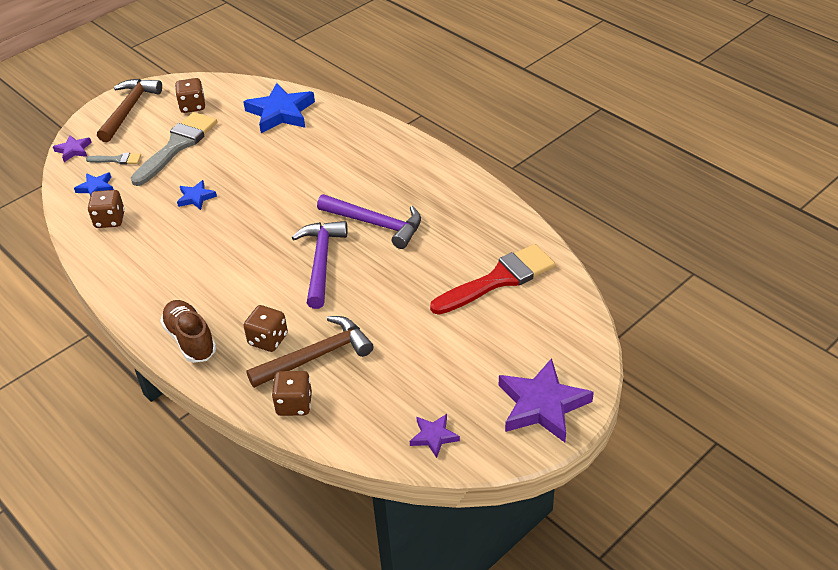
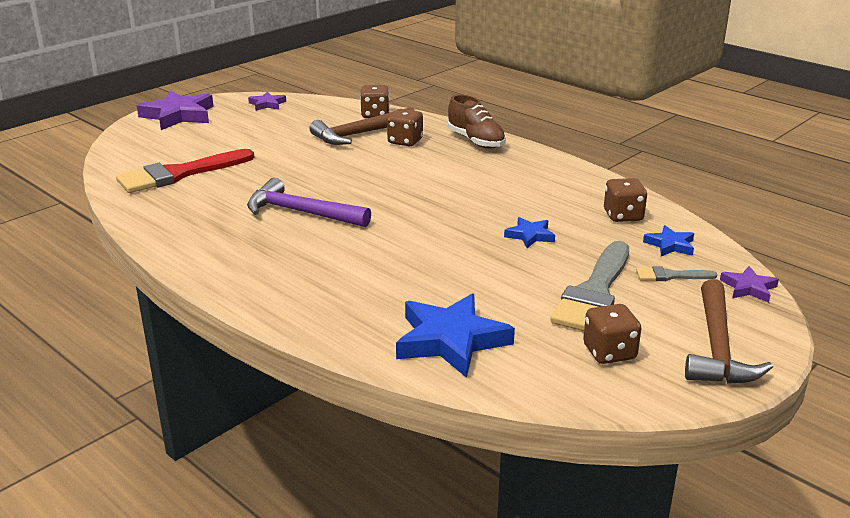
camera: 175 degrees right, 15 degrees down
(321, 262) = (362, 185): purple hammer -> none

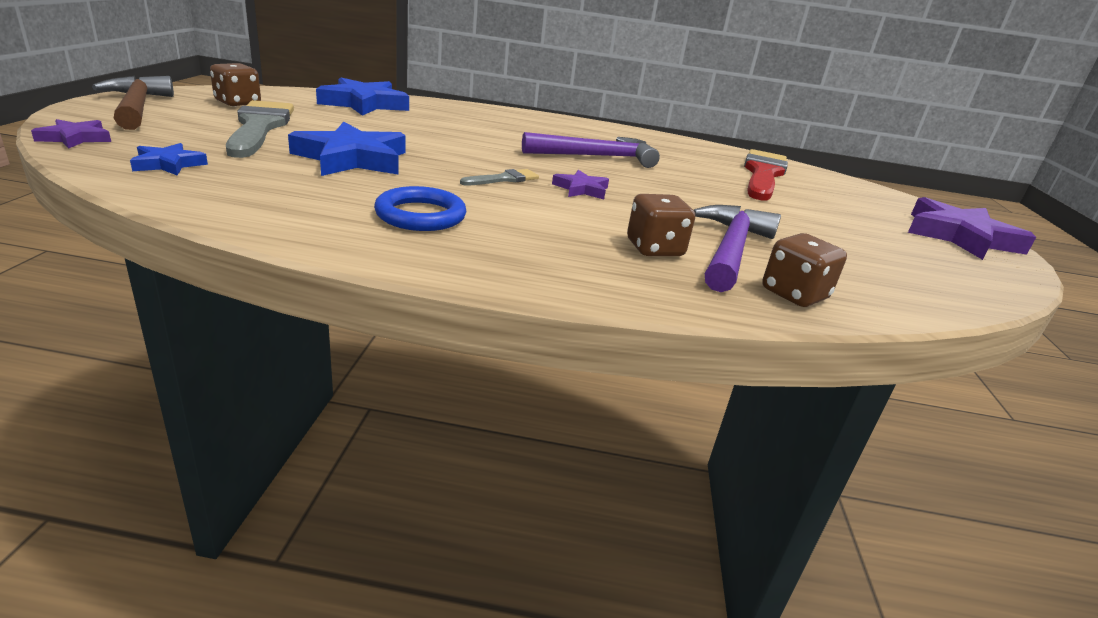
camera: 140 degrees right, 0 degrees up
(267, 104) = (953, 279): purple star -> purple star (581, 189)
(360, 134) = (730, 250): brown hammer -> purple hammer
(476, 141) = (559, 270): brown shoe -> none
(518, 179) = (420, 215): none -> blue ring
(530, 235) = (352, 159): blue star -> blue star, size x1.96
(623, 216) = (238, 187): brown dice -> none
(670, 276) = (174, 141): grey brush -> grey brush (503, 179)

